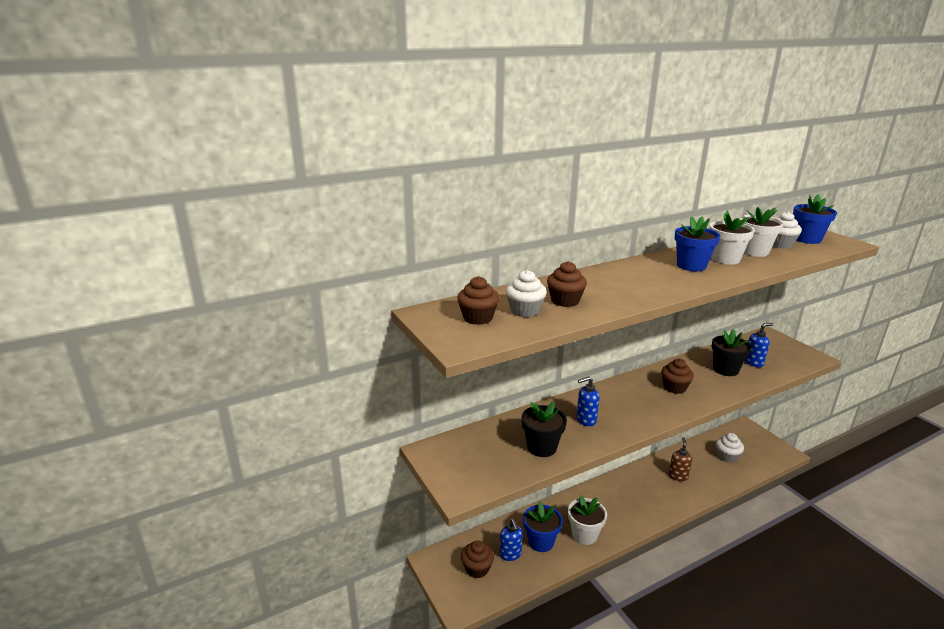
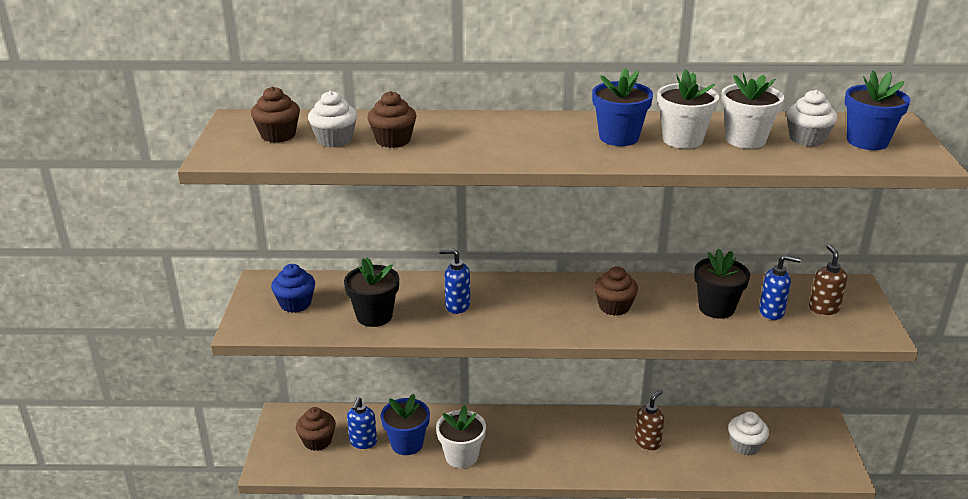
camera: 30 degrees right, 5 degrees up
(474, 459) = (295, 304): none -> blue cupcake
(773, 352) = (823, 308): none -> brown soap dispenser

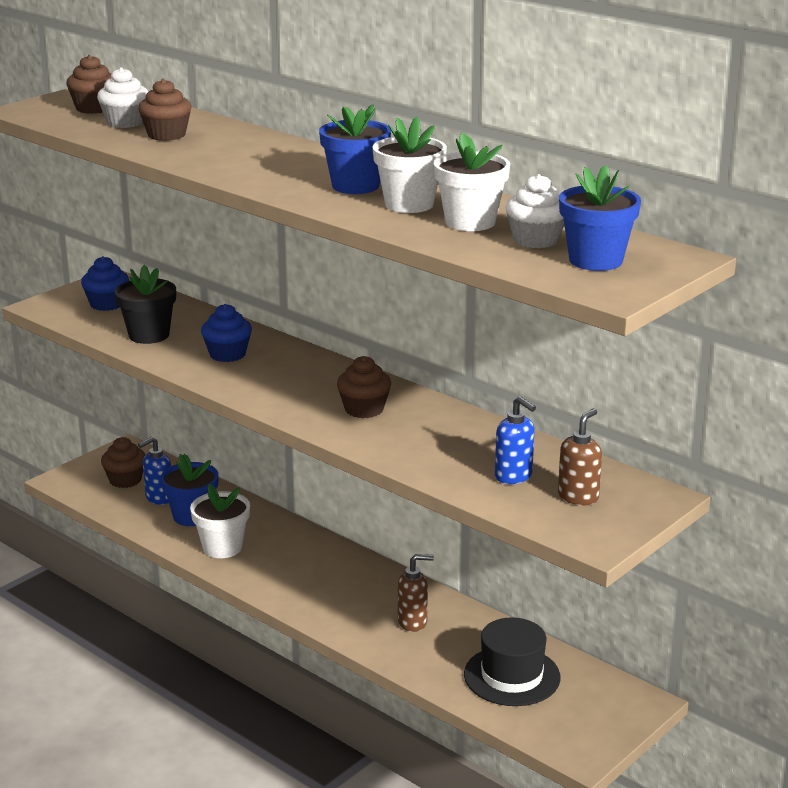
camera: 40 degrees right, 5 degrees down
(457, 306) = (227, 354): blue soap dispenser -> blue cupcake
(716, 308) = (462, 450): black flower pot -> none
(745, 446) = (512, 676): white cupcake -> black hat

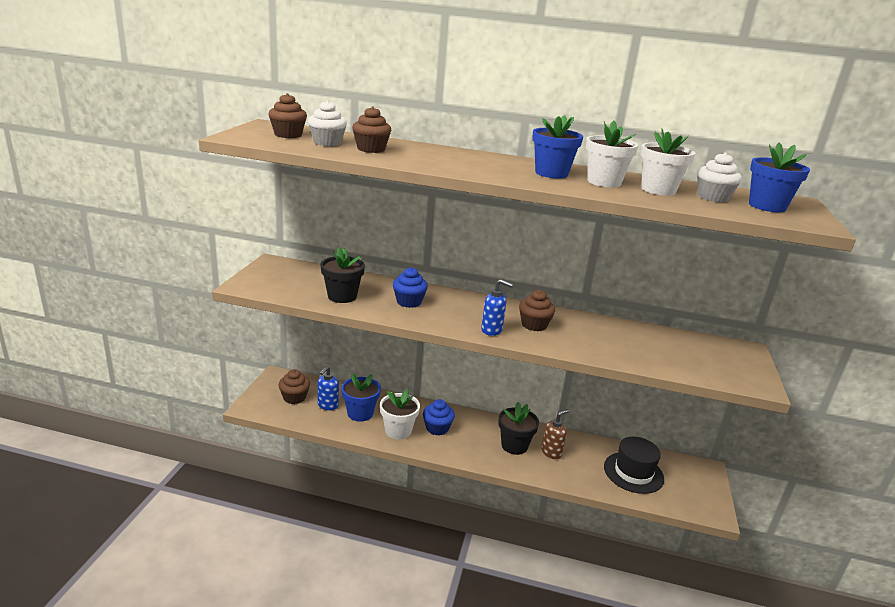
camera: 30 degrees left, 0 degrees up
(107, 304) = (288, 279): blue cupcake -> blue cupcake (437, 428)
(367, 601) = (514, 446): none -> black flower pot
(514, 476) = (666, 352): blue soap dispenser -> blue soap dispenser (492, 330)
(578, 497) = (713, 358): brown soap dispenser -> none

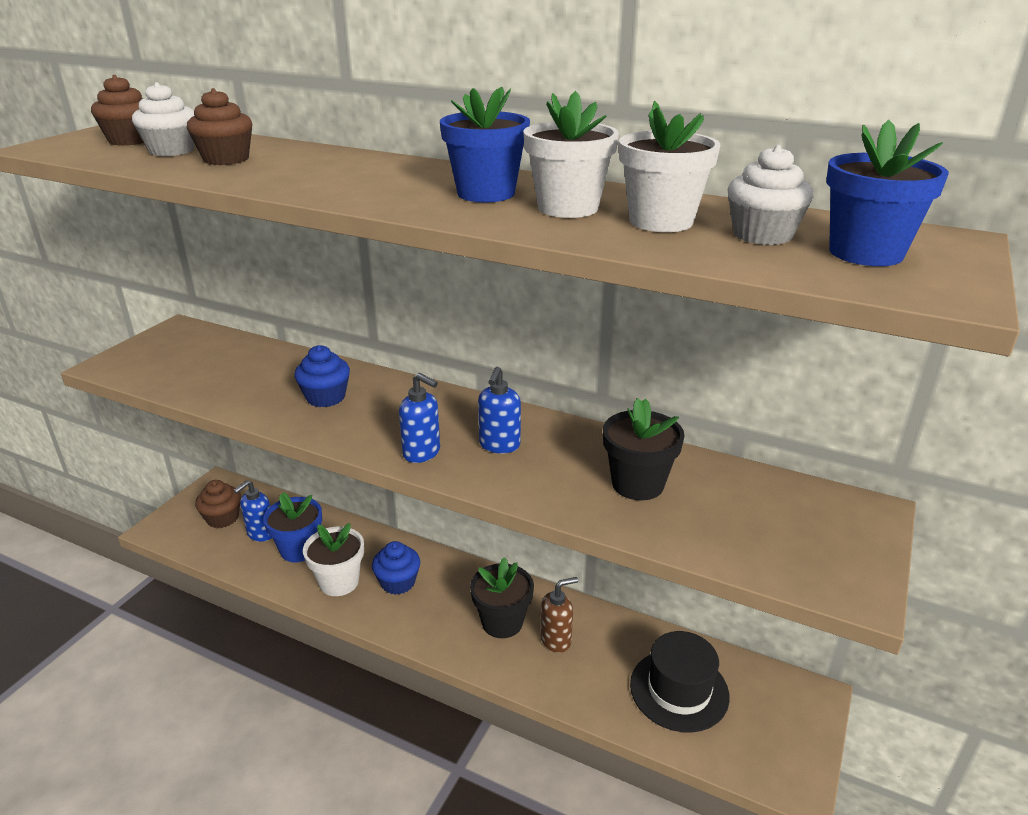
camera: 15 degrees right, 5 degrees up
(342, 296) = (233, 385): black flower pot -> black flower pot (637, 484)
(534, 325) = (499, 445): brown cupcake -> blue soap dispenser

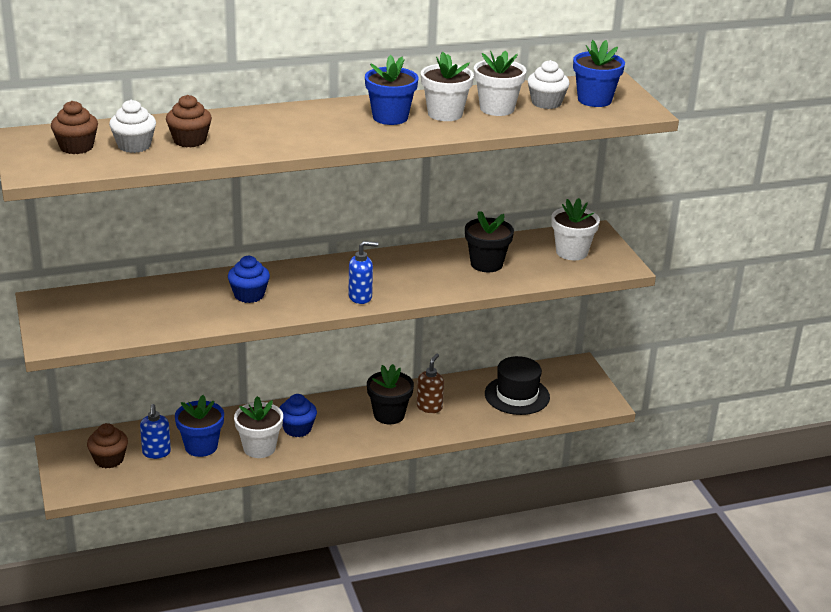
camera: 45 degrees left, 0 degrees up
(499, 445) = (393, 276): blue soap dispenser -> none
(790, 525) = (571, 252): none -> white flower pot

